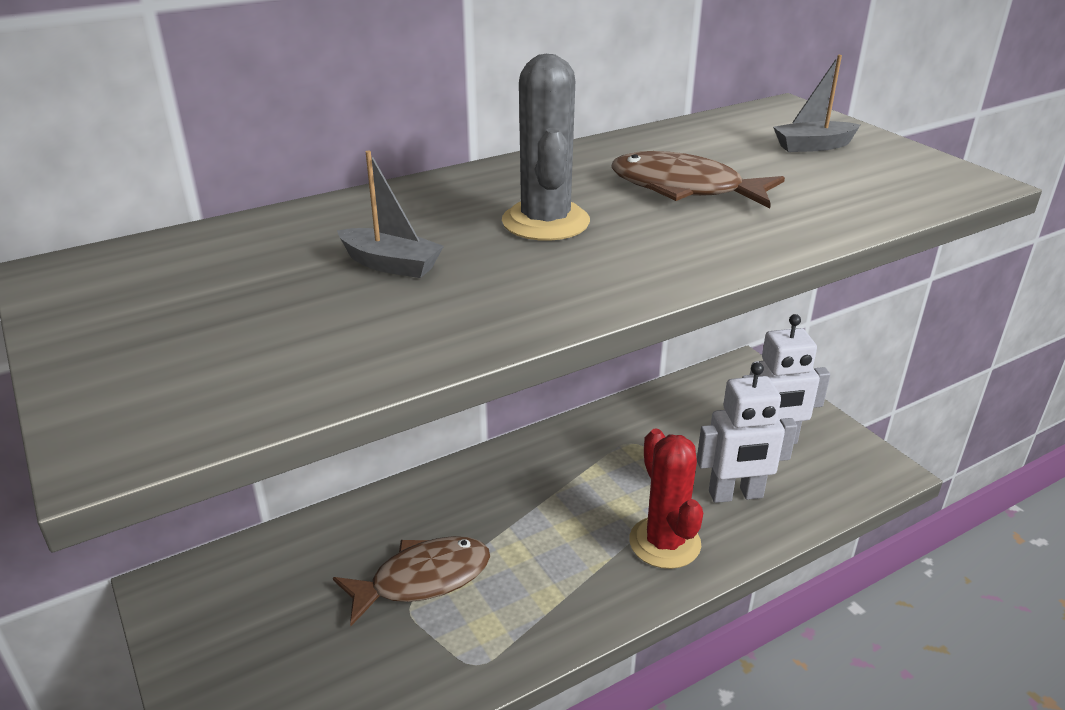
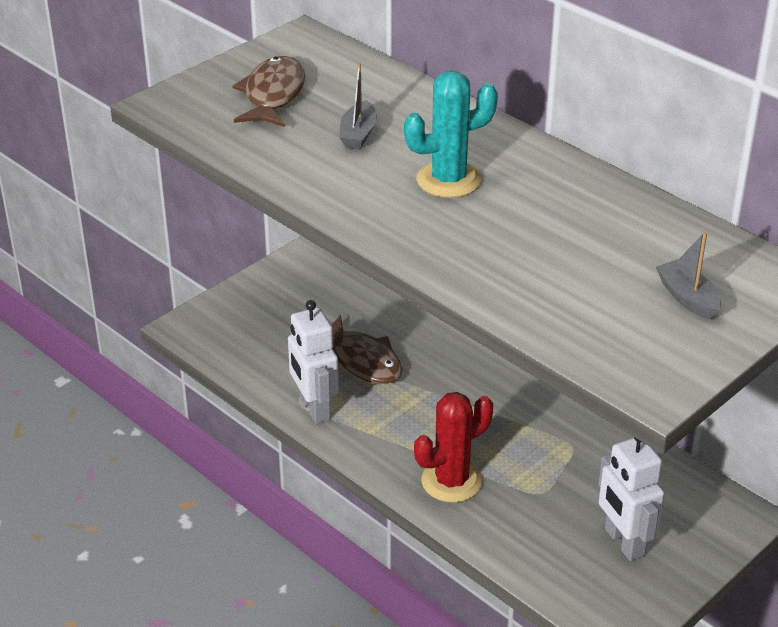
camera: 75 degrees right, 5 degrees up
(545, 222) = (448, 180): grey cactus -> turquoise cactus
(684, 188) = (543, 234): brown fish -> brown fish (273, 95)
(736, 495) = (531, 521): white robot -> white robot (314, 409)

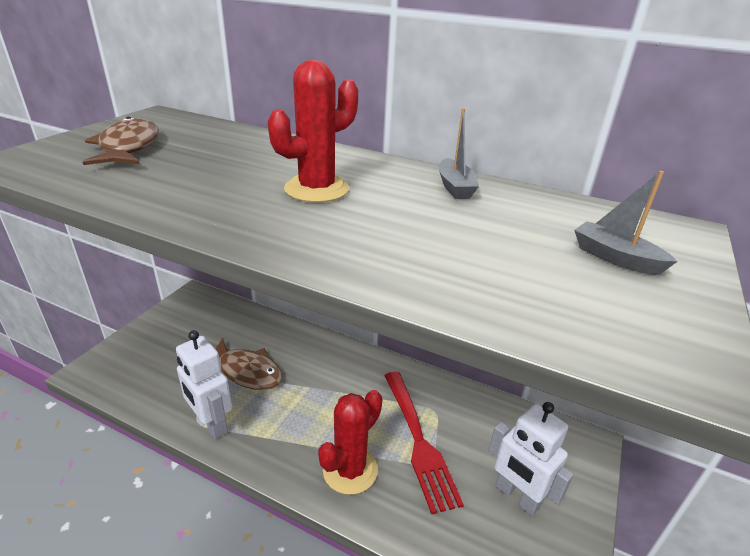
camera: 20 degrees left, 5 degrees down
(358, 134) = (217, 166): grey boat -> grey boat (455, 187)
(448, 180) = (316, 189): turquoise cactus -> red cactus
(538, 470) = (418, 440): none -> red fork

